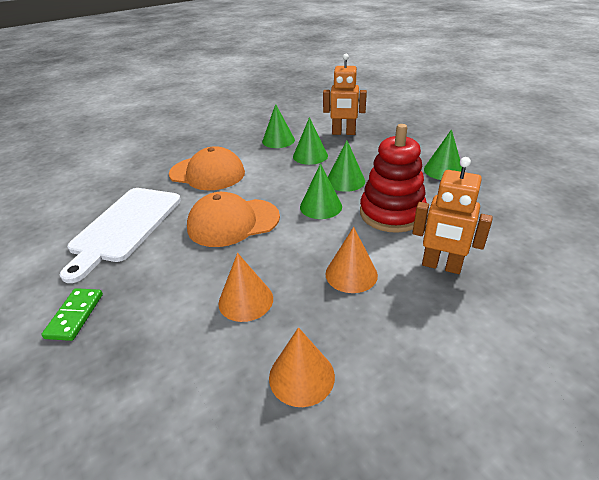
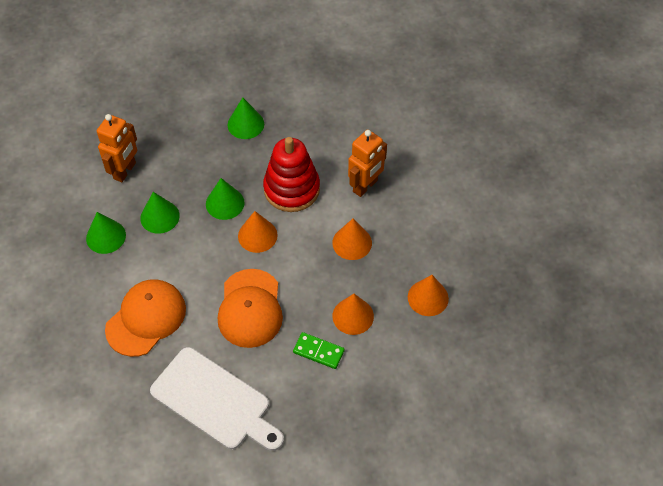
camera: 75 degrees left, 20 degrees up
(75, 315) = (325, 434): green domino -> green domino (318, 351)
(321, 206) = (257, 235): green cone -> orange cone

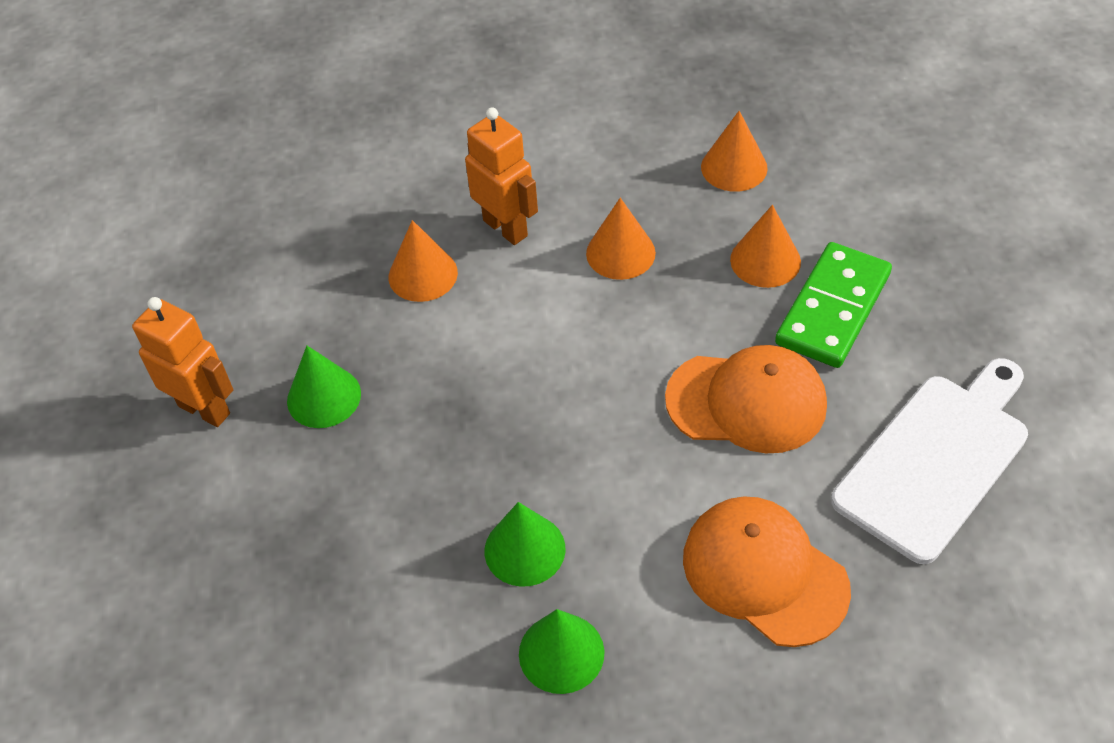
camera: 80 degrees left, 5 degrees down
(125, 171) = (395, 618): orange robot -> orange robot (204, 409)
(225, 203) = (509, 436): green cone -> none
(257, 235) = (590, 386): orange cone -> orange cone (423, 274)
(291, 189) = (493, 331): red stacking toy -> none
(318, 351) = (833, 309): green domino -> green domino, size x1.73

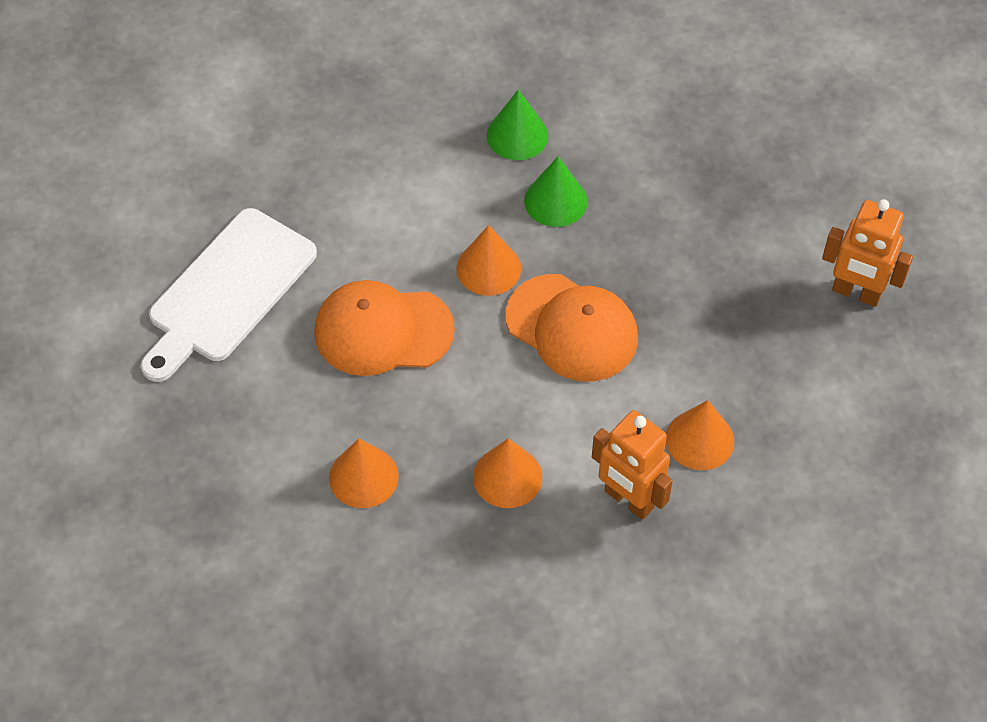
camera: 170 degrees right, 5 degrees up
(324, 397) = (755, 311): green cone -> none
(734, 167) = (395, 594): orange cone -> orange cone (488, 268)
(764, 573) = (370, 197): orange cap -> orange cap (572, 328)
(833, 309) = (301, 427): green domino -> none

